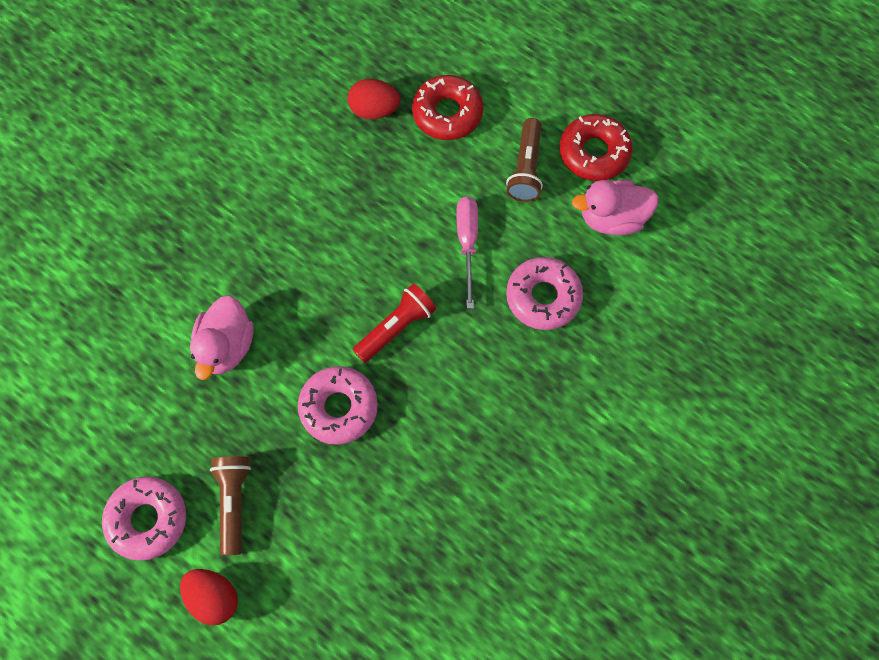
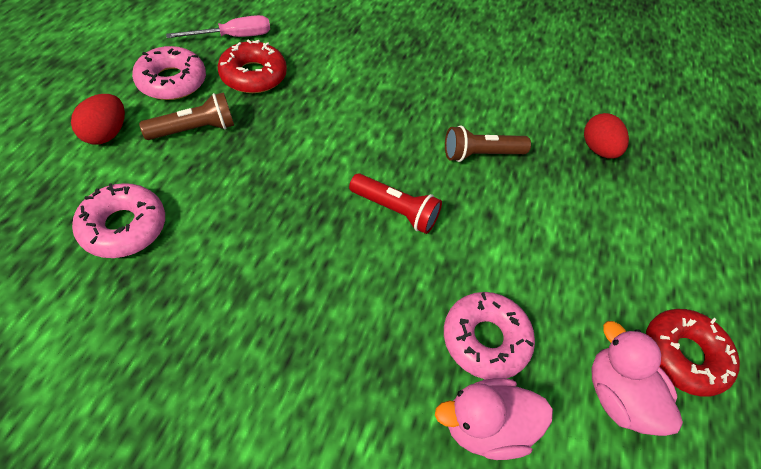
camera: 65 degrees right, 15 degrees down
(226, 346) = (333, 97): pink duck -> pink duck (485, 426)
(339, 407) = (301, 183): pink donut -> pink donut (124, 227)
(447, 113) = (633, 205): red donut -> red donut (253, 75)
(467, 243) = (509, 252): pink screwdriver -> pink screwdriver (233, 37)
(525, 168) = (620, 288): brown flashlight -> brown flashlight (481, 154)

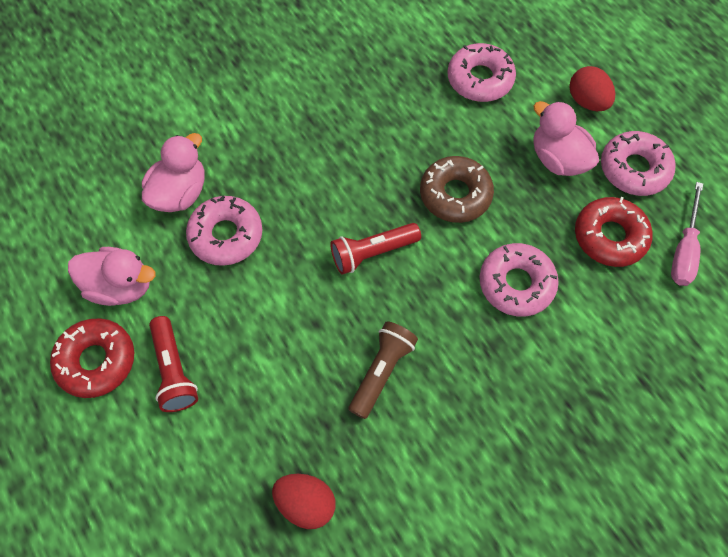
camera: 135 degrees right, 10 degrees up
(195, 130) = (557, 159): brown flashlight -> pink duck
(288, 182) = (455, 194): none -> brown donut
(341, 110) = (516, 284): none -> pink donut
(622, 287) = (174, 370): none -> red flashlight

